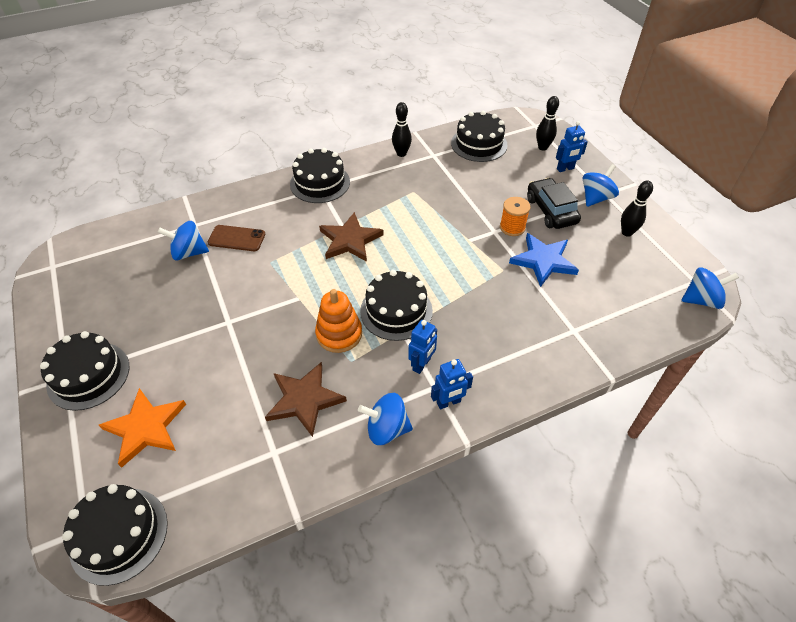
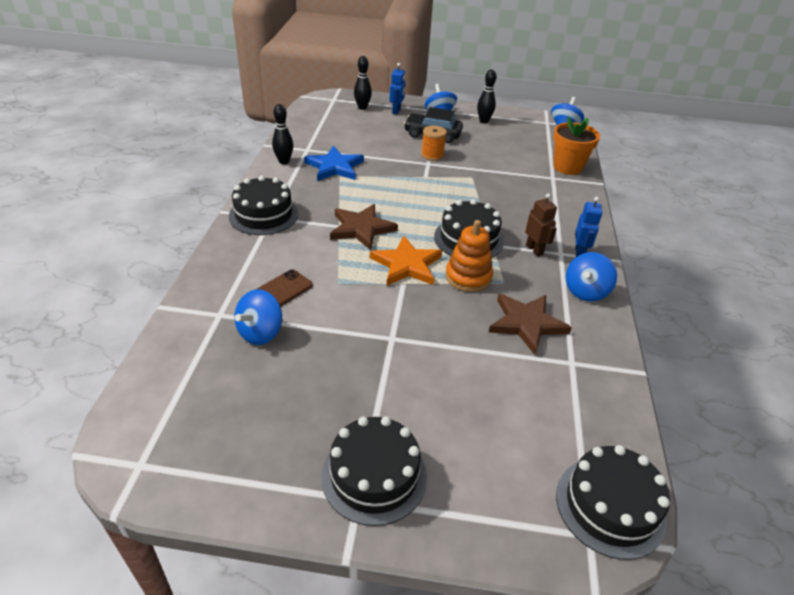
camera: 60 degrees left, 10 degrees down
(145, 428) = (487, 445): orange star -> orange star (406, 265)
(422, 364) = (534, 250): blue robot -> brown robot
(479, 144) = (322, 127): black cake -> none
(543, 261) = (479, 159): blue star -> blue star (335, 167)
(611, 335) = (567, 167): none -> orange flower pot

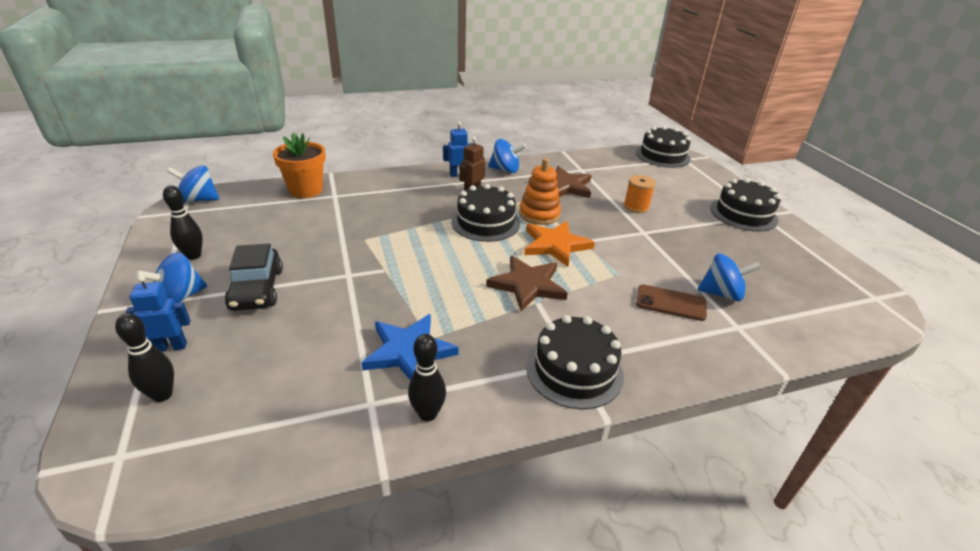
camera: 115 degrees left, 5 degrees down
(432, 155) = (323, 276): orange spool -> orange spool (636, 207)

